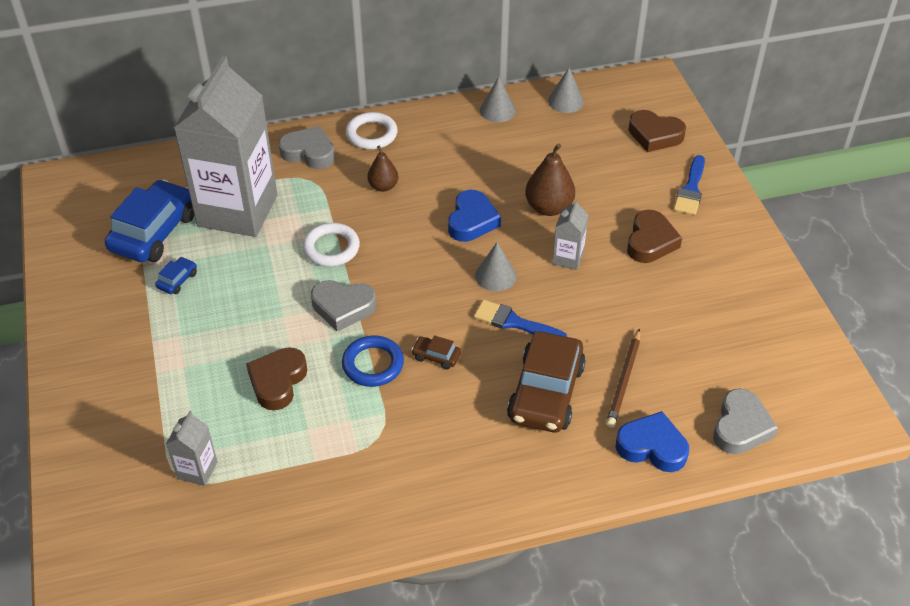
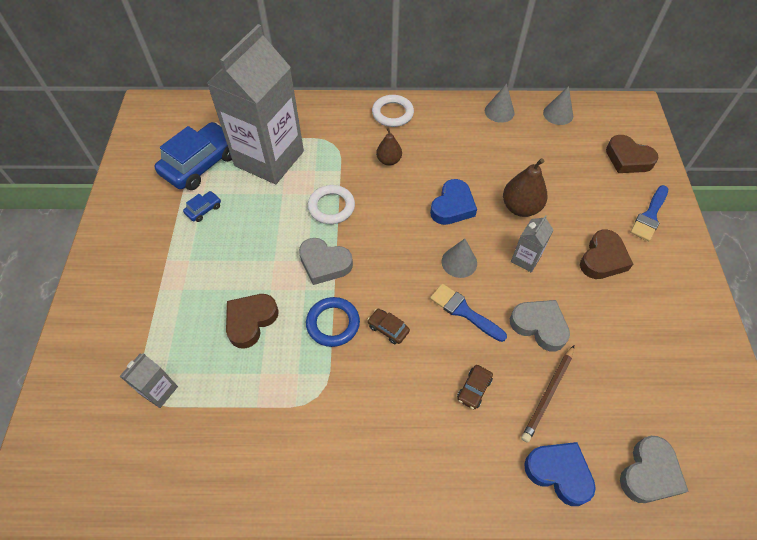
camera: 15 degrees right, 10 degrees up
(309, 152) = (339, 120): grey heart -> grey heart (539, 326)
(545, 393) = (474, 389): brown car -> brown car, size x0.43

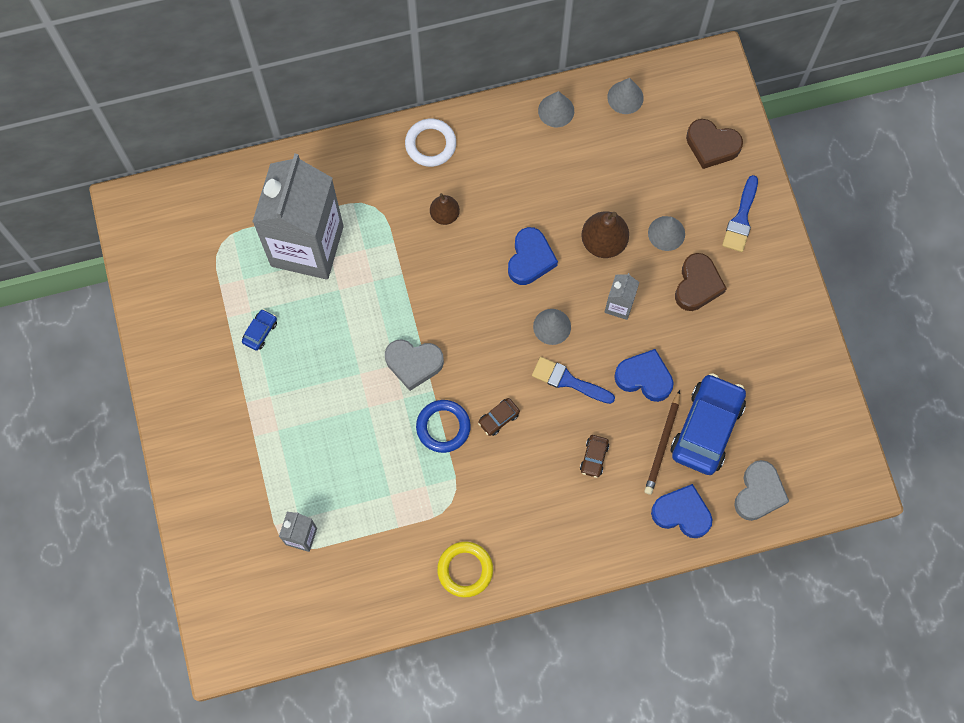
camera: 15 degrees left, 15 degrees up
(201, 164) = (231, 273): blue car -> blue car (706, 428)
(250, 321) = (361, 446): brown heart -> none
(308, 471) = (465, 570): none -> yellow ring
(331, 207) = (399, 293): white ring -> none
(388, 328) = (498, 418): brown car -> brown car turned 60 degrees counterclockwise
(539, 326) = (644, 377): grey heart -> blue heart
(579, 212) = (666, 233): none -> grey cone

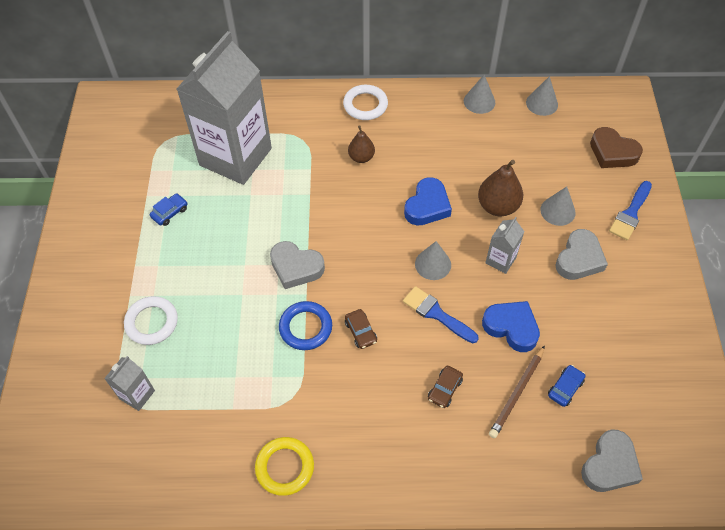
camera: 15 degrees right, 15 degrees down
(287, 459) = (152, 322): none -> white ring
(498, 418) = (360, 332): brown car -> brown car turned 90 degrees counterclockwise
(682, 513) = (523, 466): blue heart -> none
(697, 285) = (579, 259): brown heart -> grey heart
(706, 428) = (565, 388): blue car -> blue car, size x0.43

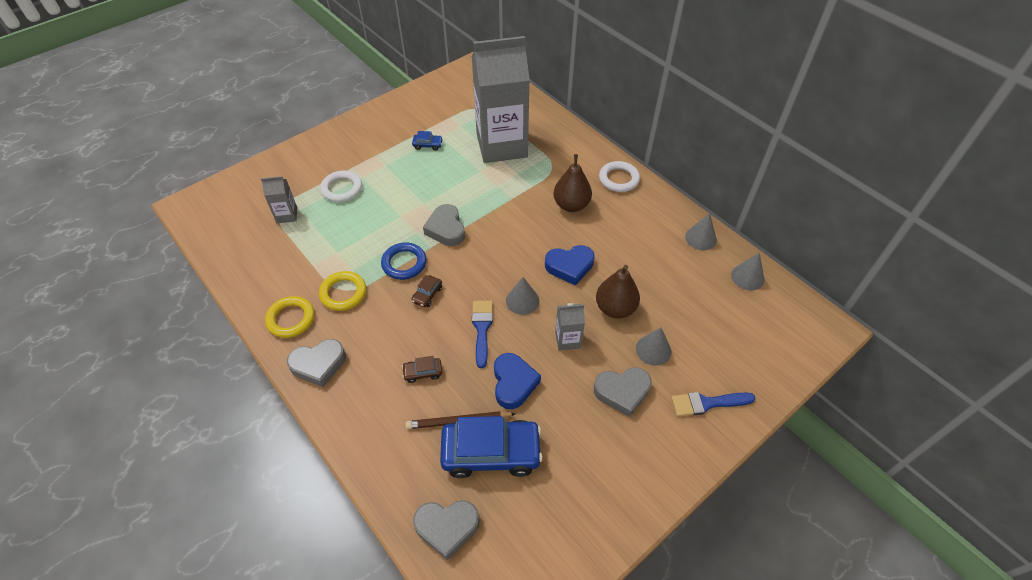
camera: 50 degrees right, 5 degrees down
(294, 401) = (343, 293): none -> yellow ring
(361, 157) = (571, 205): brown pear -> brown pear, size x1.57
(363, 472) = (319, 364): none -> grey heart
(565, 388) = (491, 453): blue car -> blue car, size x2.34
(612, 152) = (756, 354): brown heart -> none

